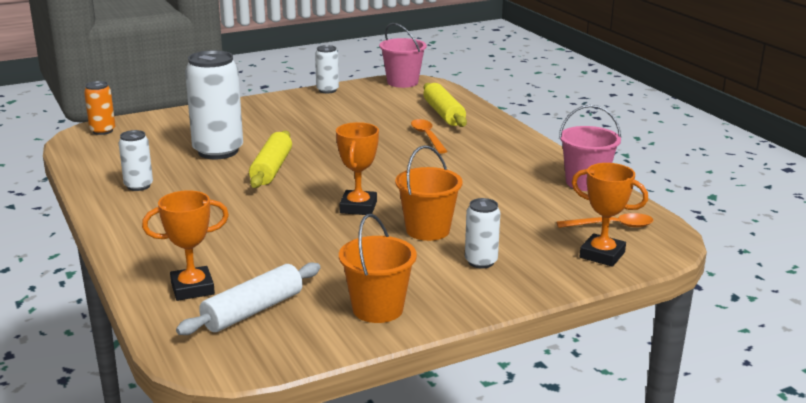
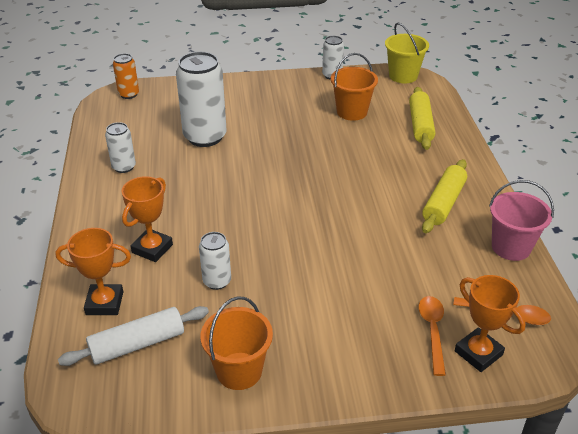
camera: 20 degrees right, 15 degrees up
(271, 169) = (237, 168): yellow rolling pin -> yellow rolling pin (443, 203)
(358, 207) = (286, 233): orange trophy -> orange trophy (152, 248)
(402, 82) = (403, 76): pink bucket -> yellow bucket
(427, 137) = (391, 153): orange spoon -> orange spoon (432, 331)
(427, 230) = (331, 278): orange bucket -> orange bucket (352, 112)
(481, 262) = (359, 333): white can -> white can (217, 281)

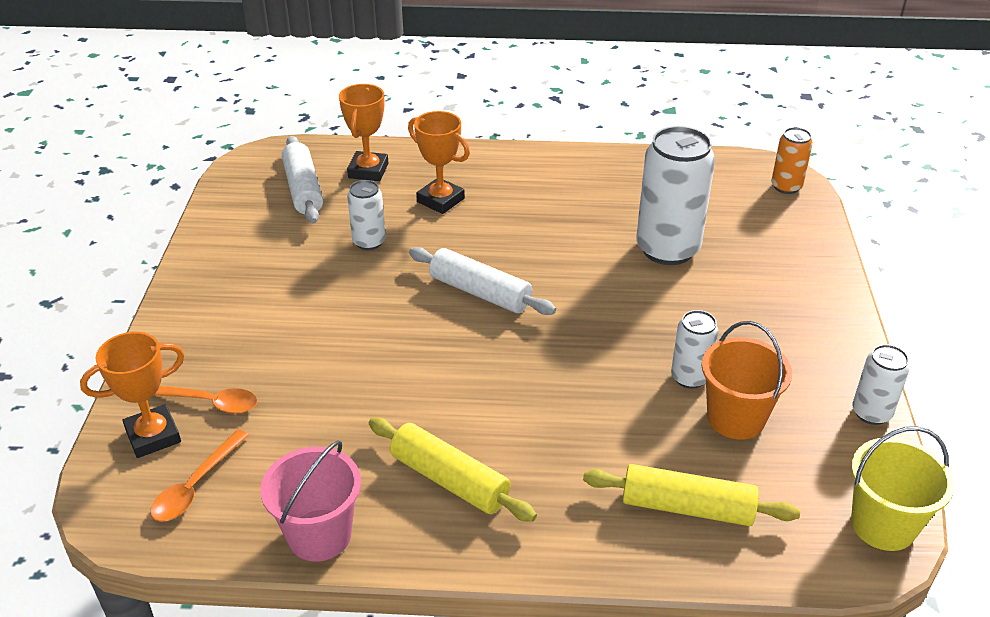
camera: 100 degrees right, 0 degrees up
(124, 167) = (603, 182): white can -> white can (689, 377)
(239, 371) = (235, 248): orange bucket -> none
(269, 212) = (480, 292): none -> white rolling pin

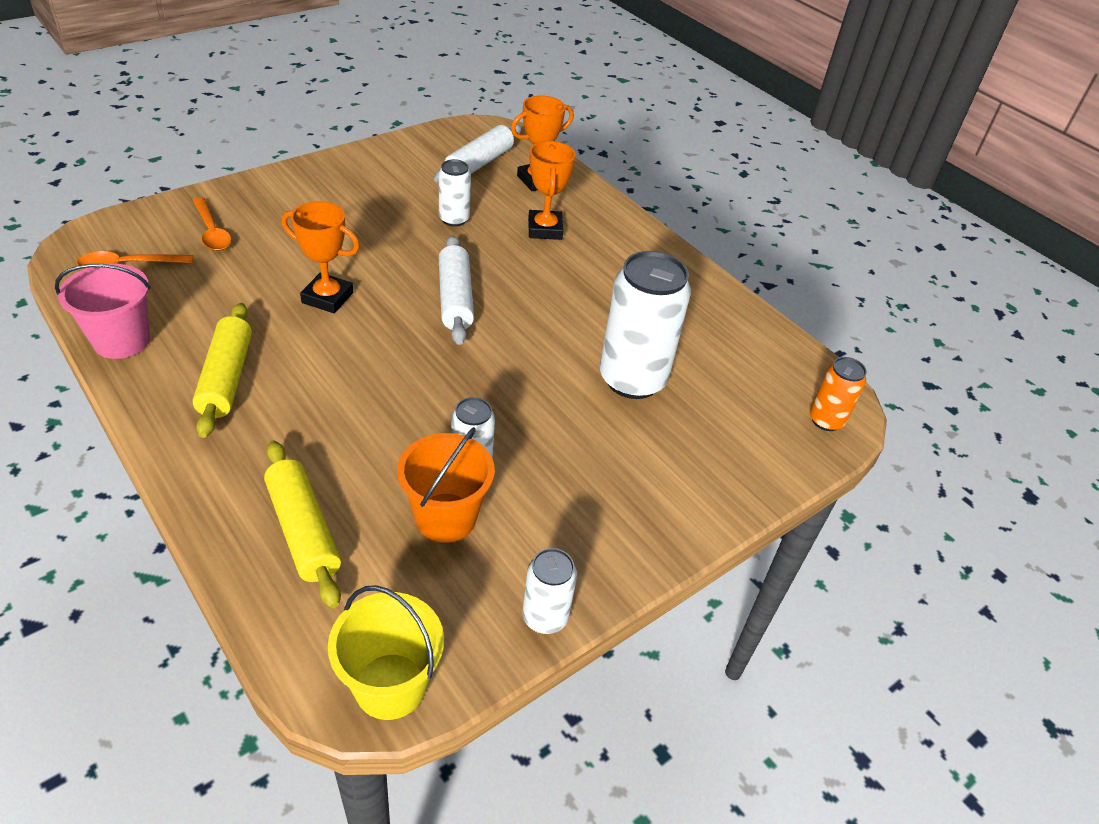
camera: 45 degrees right, 5 degrees up
(153, 436) = (161, 225): orange trophy -> orange trophy (327, 298)

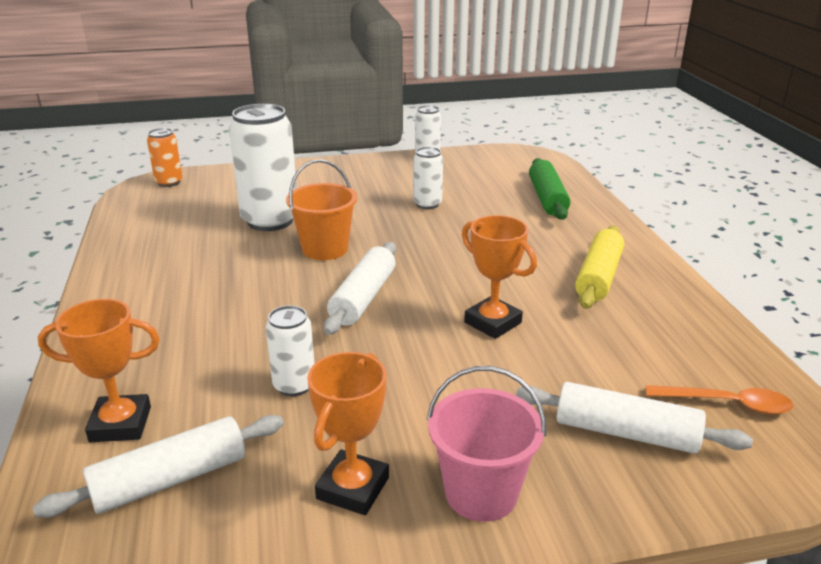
camera: 150 degrees left, 15 degrees down
(121, 341) = (703, 322): pink bucket -> pink bucket (481, 493)
(212, 231) = (625, 432): orange spoon -> white rolling pin
(303, 530) = (547, 198): yellow rolling pin -> green rolling pin
(390, 686) = (514, 154): yellow bucket -> none
(446, 517) = (458, 189): orange bucket -> orange bucket (325, 249)
(545, 229) = (197, 349): orange trophy -> orange trophy (353, 488)

